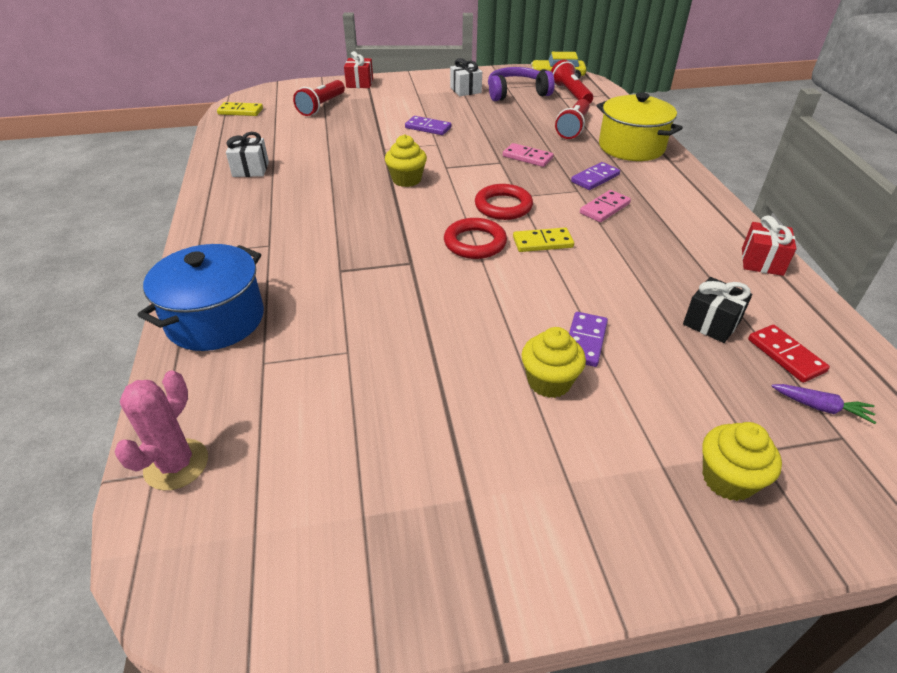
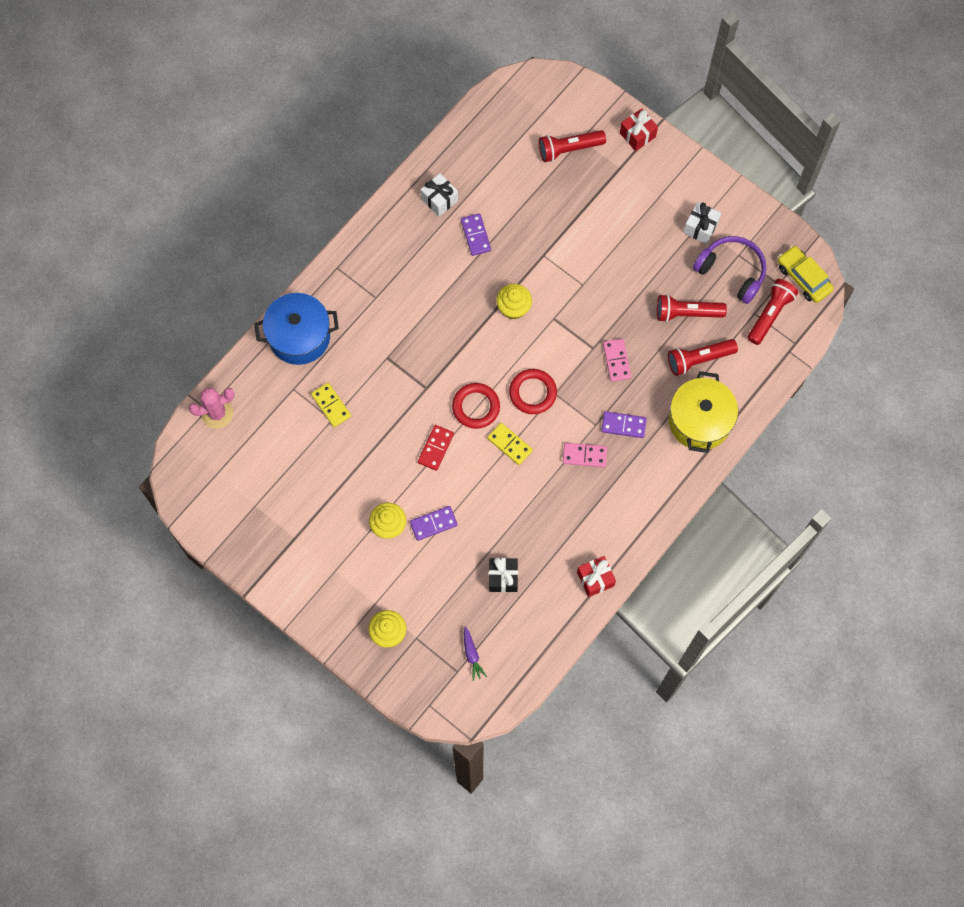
camera: 50 degrees right, 30 degrees up
(240, 111) = (508, 101): yellow domino -> yellow domino (331, 405)
(428, 128) = (603, 257): purple domino -> purple domino (476, 235)
(526, 117) = (687, 313): none -> red flashlight
(786, 355) = (503, 625): red domino -> red domino (436, 448)

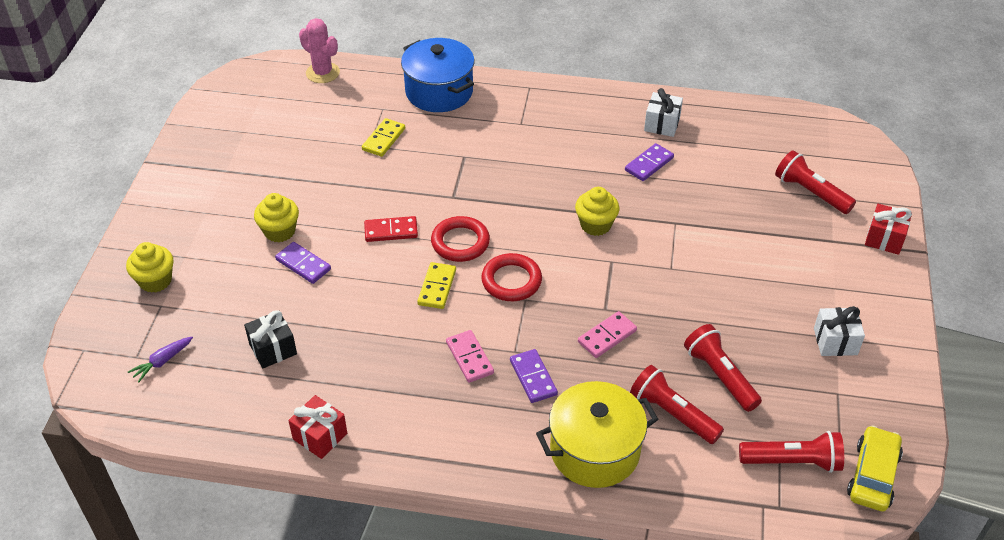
camera: 60 degrees right, 25 degrees down
(732, 271) = (811, 396): purple headphones -> none

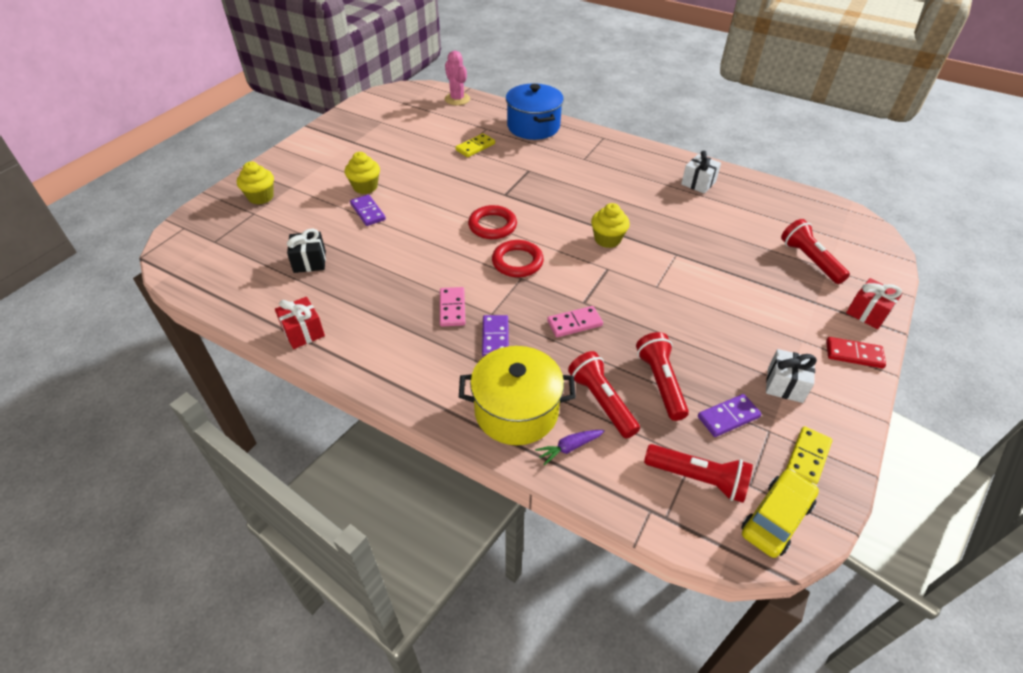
camera: 20 degrees right, 0 degrees up
(162, 362) = (229, 249): purple carrot -> purple carrot (569, 448)
(391, 231) = (445, 206): red domino -> red domino (854, 354)
(437, 287) = (456, 251): yellow domino -> yellow domino (807, 457)
(649, 164) = (674, 208): purple domino -> purple domino (728, 417)

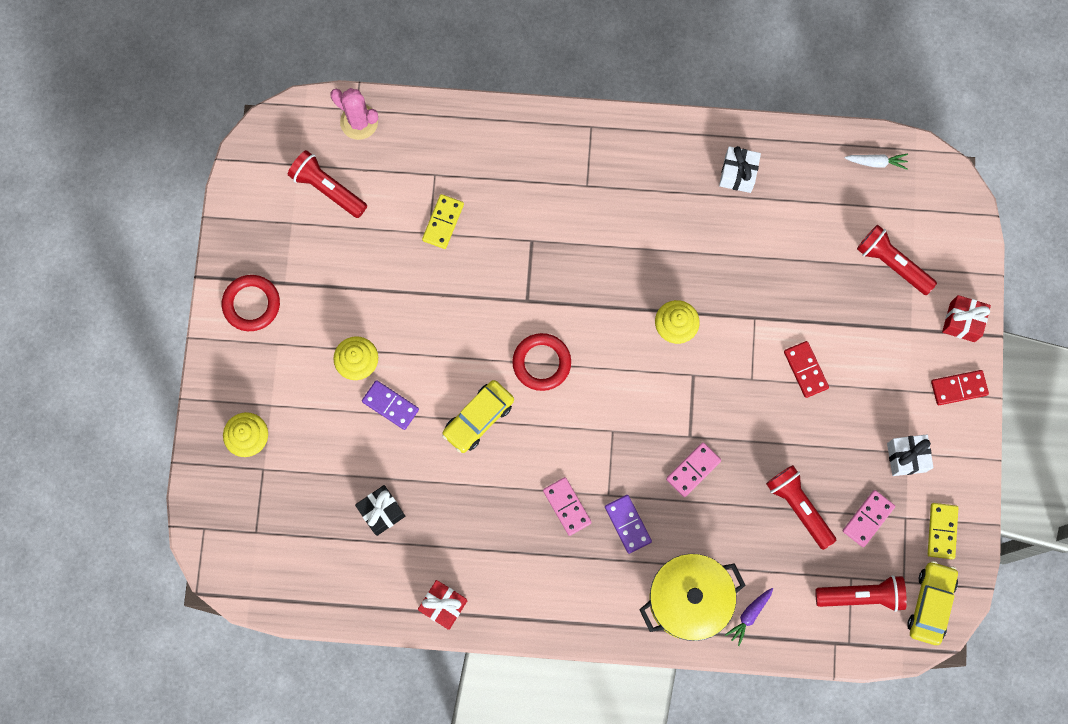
camera: 25 degrees left, 30 degrees up
(423, 238) = (478, 418): none -> yellow car
(517, 262) = (597, 409): red ring -> red ring (251, 304)
(533, 126) = (492, 142): blue pot -> none
(601, 402) = (756, 554): red flashlight -> red flashlight (328, 189)
(707, 296) = (805, 370): none -> red domino
(728, 417) = (868, 519): purple domino -> pink domino
(813, 207) = (876, 162): none -> white carrot

